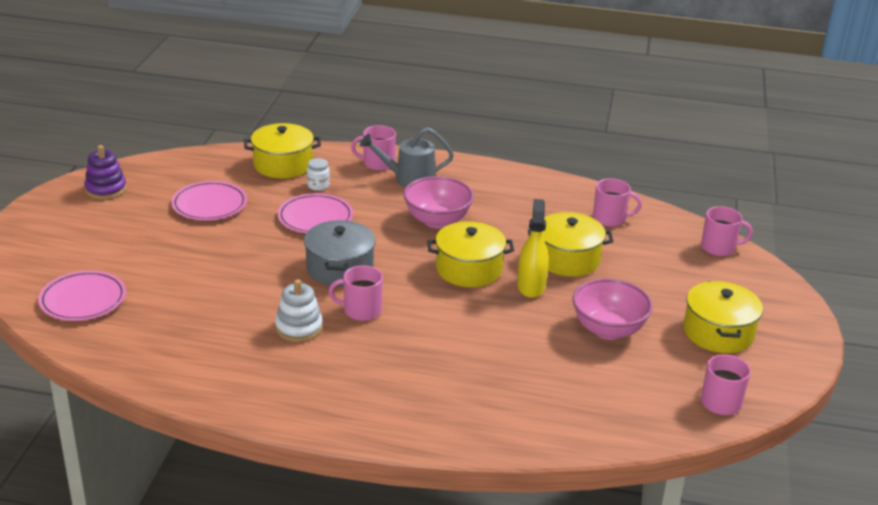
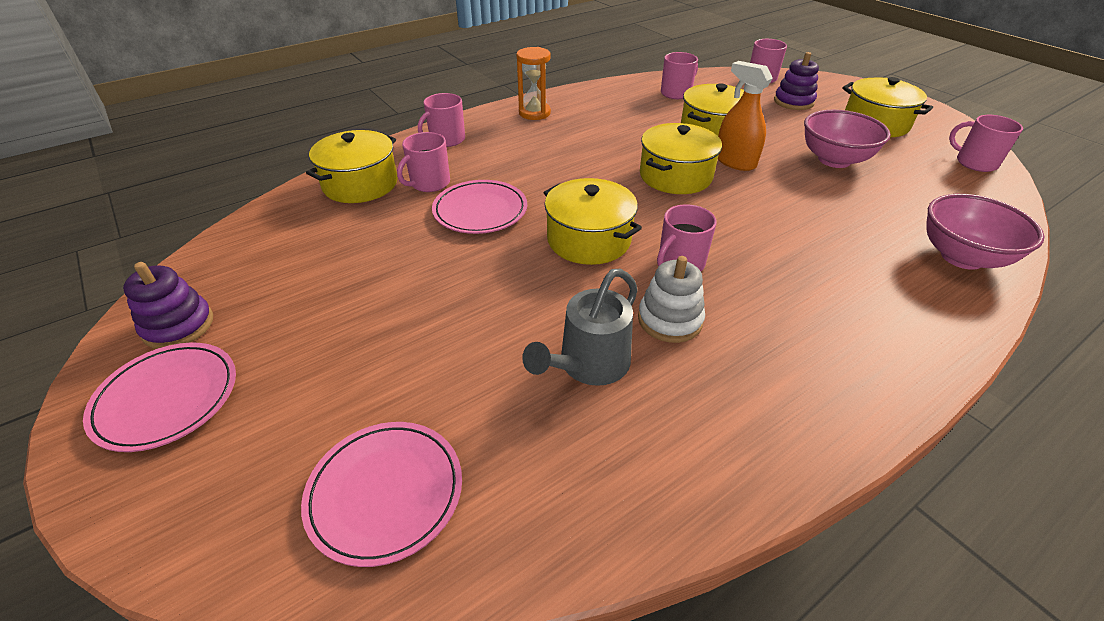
camera: 45 degrees left, 10 degrees up
(209, 204) = (349, 263): pink plate -> pink plate (167, 398)
(318, 185) = (429, 183): white jar -> pink mug
(340, 268) = (589, 239): grey pot -> yellow pot
(409, 179) = (495, 138): grey watering can -> grey watering can (588, 365)
(437, 221) = (579, 155): pink bowl -> pink bowl (961, 257)
(469, 176) = (534, 113): none -> orange hourglass
(531, 286) = (735, 162): yellow spray bottle -> orange spray bottle
(693, 279) = (793, 102): none -> purple stacking toy

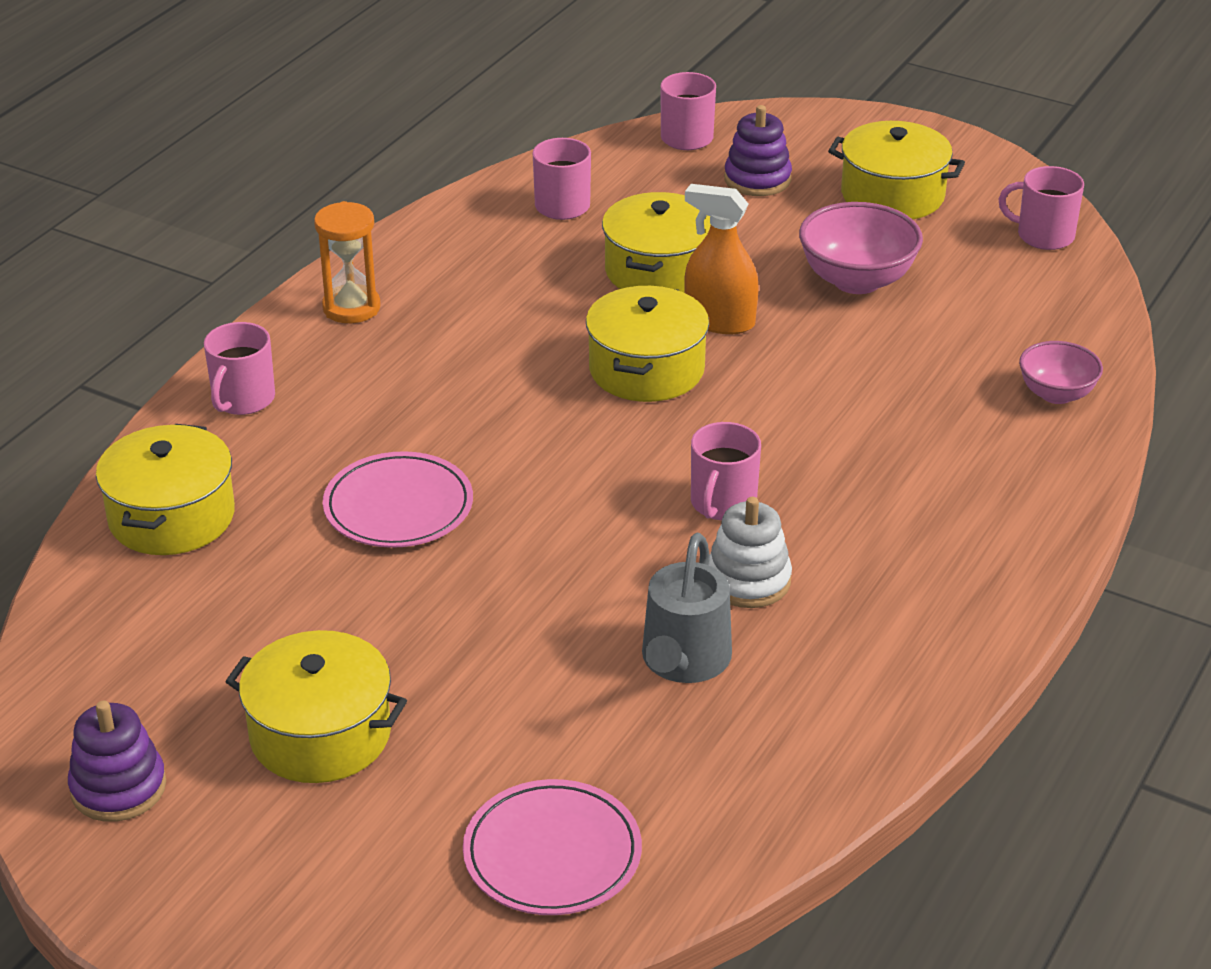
camera: 25 degrees left, 5 degrees down
(167, 398) = (203, 863): pink plate -> none
(429, 183) = (282, 484): pink mug -> none
(589, 239) = (584, 505): yellow pot -> yellow pot (320, 734)
(961, 257) = (1056, 394): pink bowl -> pink bowl, size x0.63

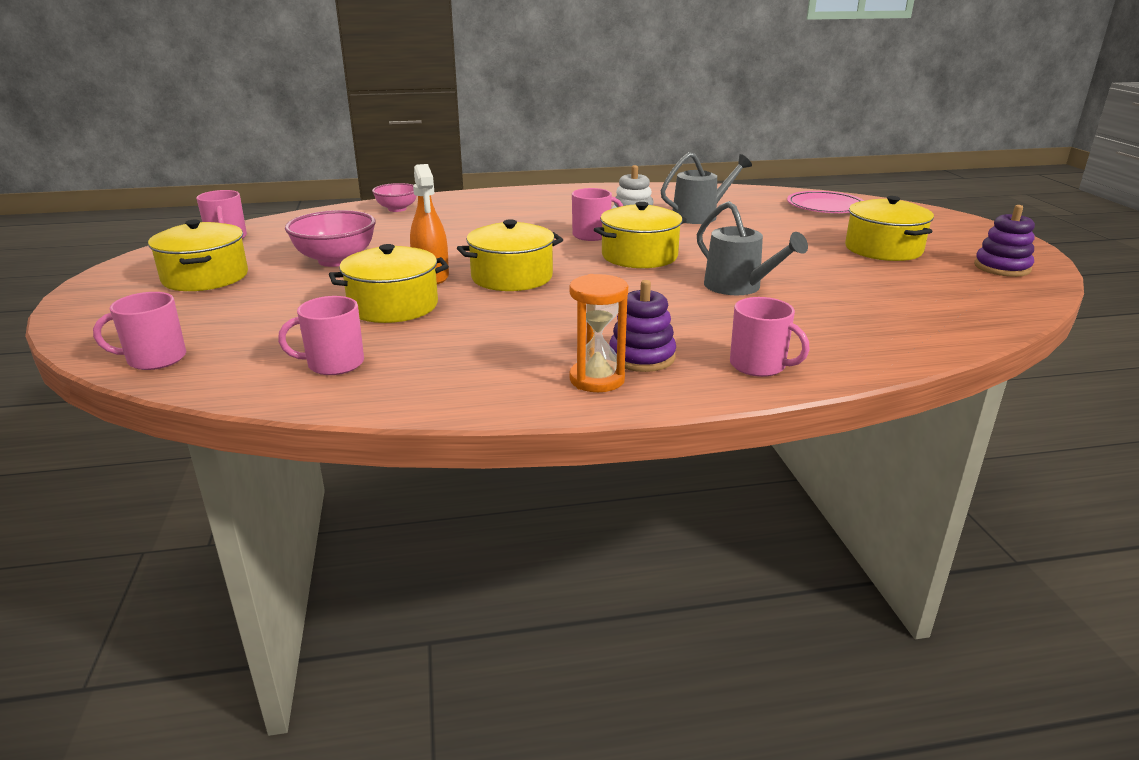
camera: 130 degrees left, 10 degrees down
(172, 517) = (881, 333): yellow pot -> yellow pot (639, 256)
(242, 399) = (759, 365): pink mug -> pink mug turned 60 degrees clockwise
(398, 506) = (739, 287): pink plate -> grey watering can
(757, 179) = (217, 316): purple stacking toy -> purple stacking toy (642, 357)

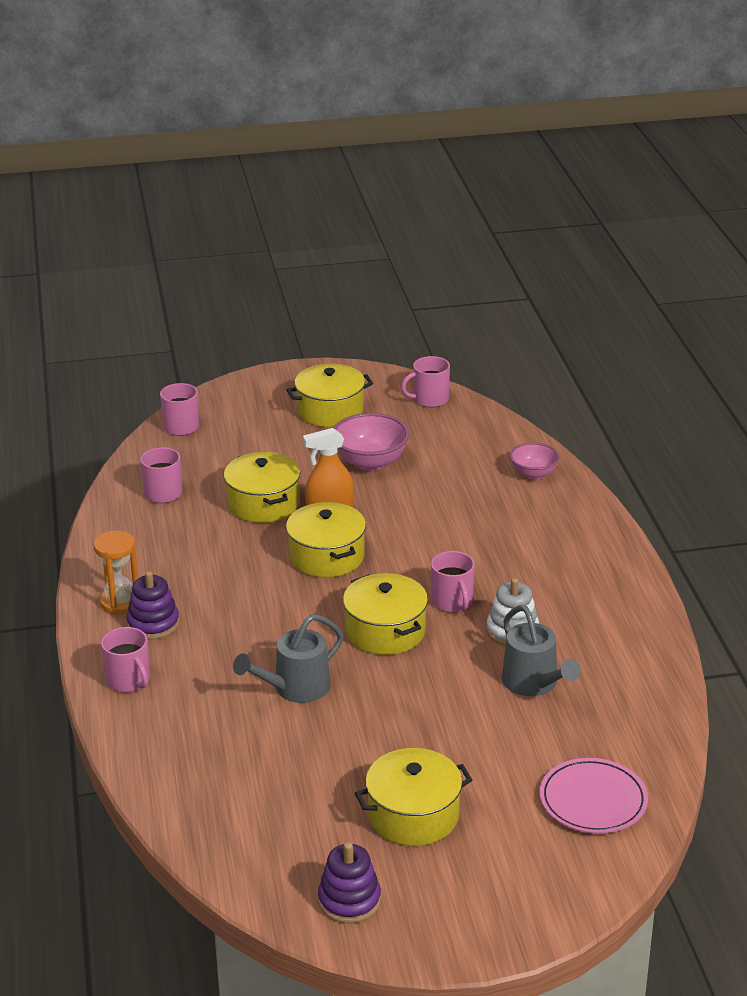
camera: 90 degrees right, 5 degrees up
(759, 365) = (129, 680): pink mug -> pink mug turned 75 degrees counterclockwise

